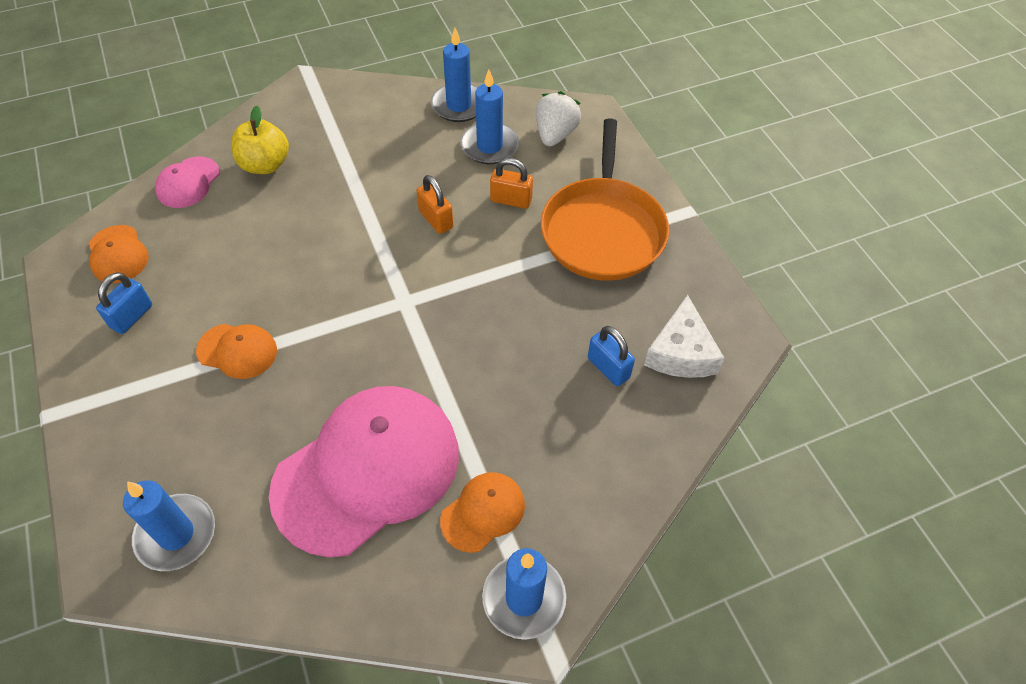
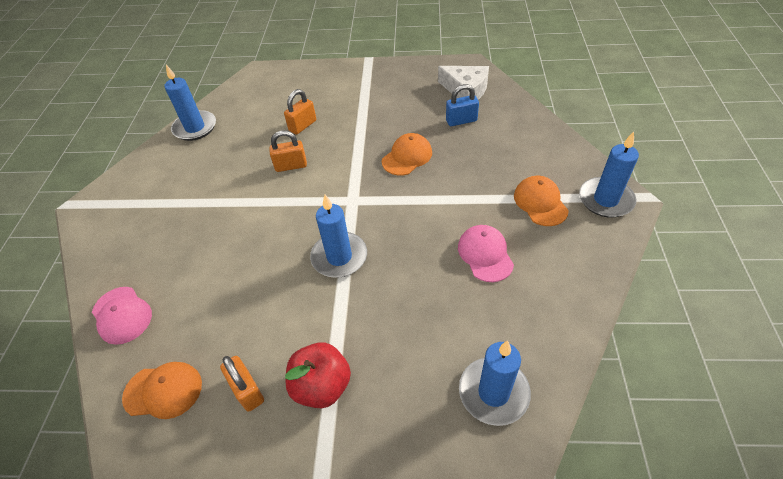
camera: 60 degrees left, 5 degrees down
(131, 316) = (247, 390): blue padlock -> orange padlock
(149, 374) = (322, 386): none -> red apple
(237, 351) = (335, 313): orange cap -> orange cap (407, 157)
(265, 165) = (151, 254): yellow apple -> none
(367, 470) = (485, 254): pink cap -> pink cap, size x0.45
(489, 146) = (247, 123): blue candle -> blue candle (339, 257)
(555, 134) = (264, 91): white strawberry -> none
(603, 230) = (358, 94): orange pan -> none

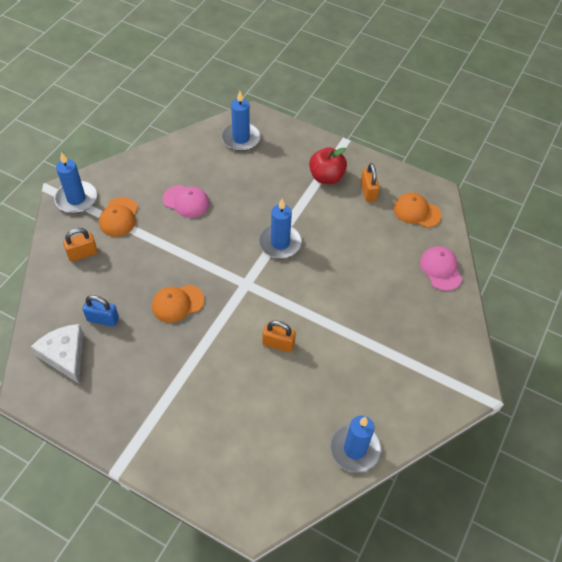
camera: 160 degrees left, 5 degrees up
(303, 126) = (245, 391): orange padlock -> orange padlock (83, 254)
(485, 254) = (186, 201): pink cap -> pink cap turned 75 degrees counterclockwise

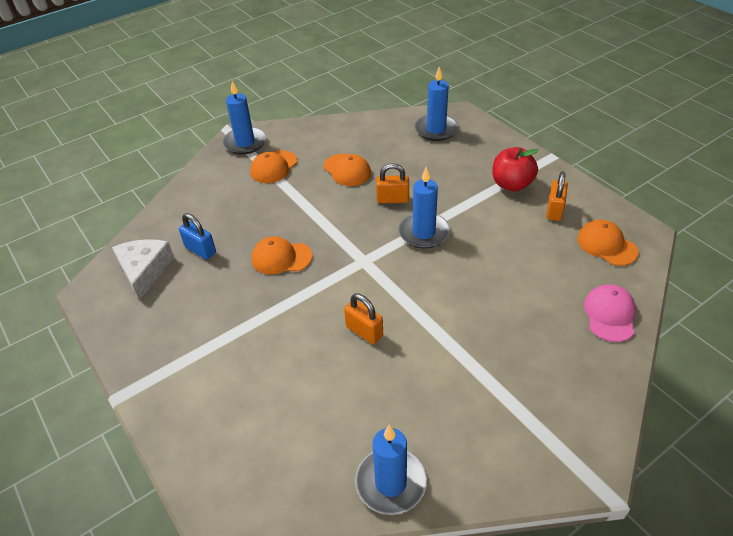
camera: 30 degrees right, 10 degrees down
(83, 254) = (220, 188): orange padlock -> orange padlock (392, 199)
(186, 201) = (347, 170): pink cap -> orange cap

